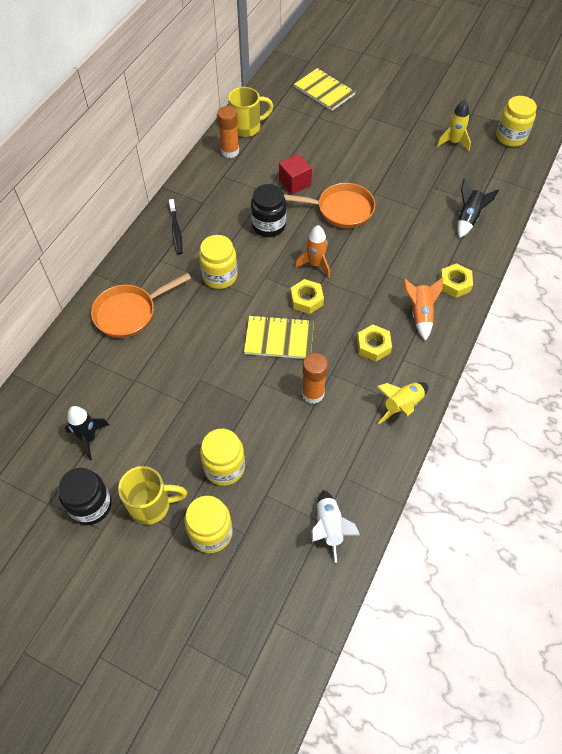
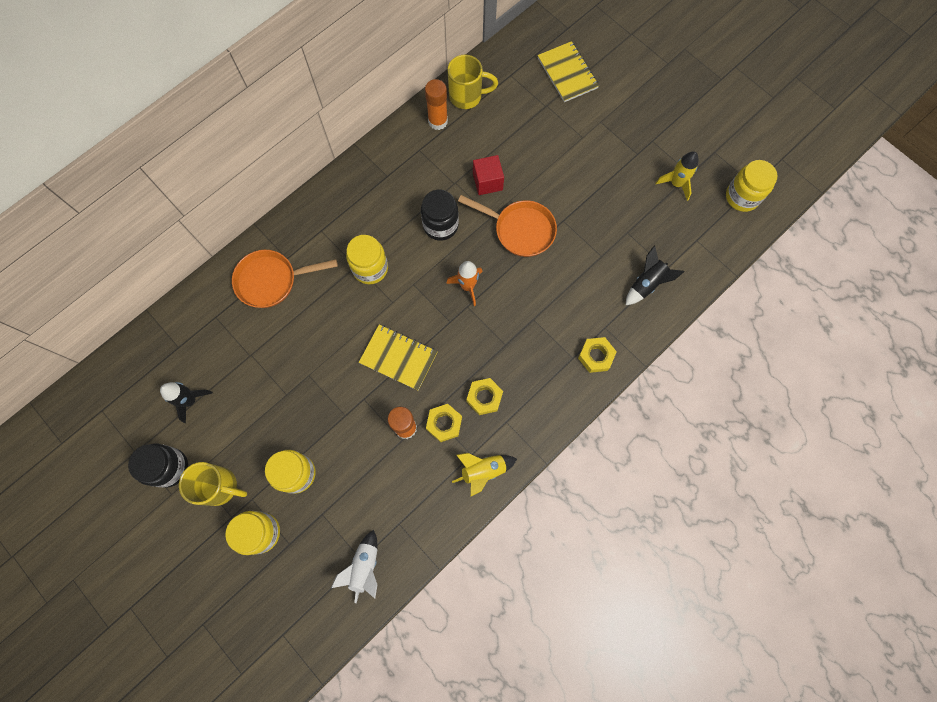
camera: 20 degrees right, 15 degrees up
(176, 230) = (348, 201): black toothbrush -> none
(306, 300) = (442, 324): yellow nut -> yellow nut (444, 424)
(420, 314) = (545, 378): orange rocket -> none

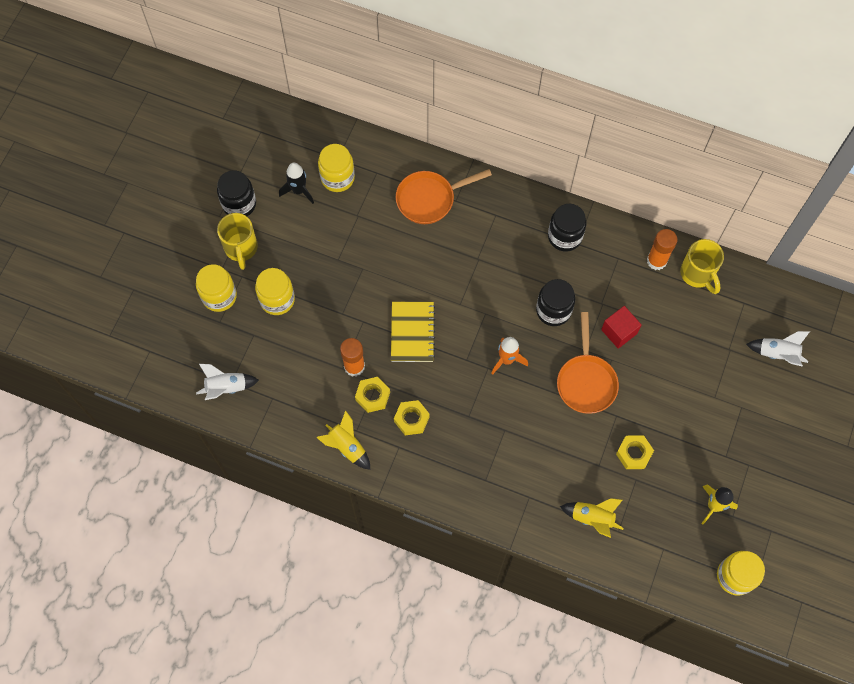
camera: 65 degrees right, 5 degrees down
(272, 281) = (429, 199): orange pan -> orange pan turned 75 degrees counterclockwise
(370, 268) = (481, 271): yellow jar -> yellow jar (337, 178)
(375, 183) = (564, 236): none -> black jar
(567, 73) = (777, 354): yellow notebook -> white rocket
(596, 356) = (497, 500): yellow nut -> yellow nut (633, 453)
(646, 284) = (592, 518): black rocket -> yellow rocket

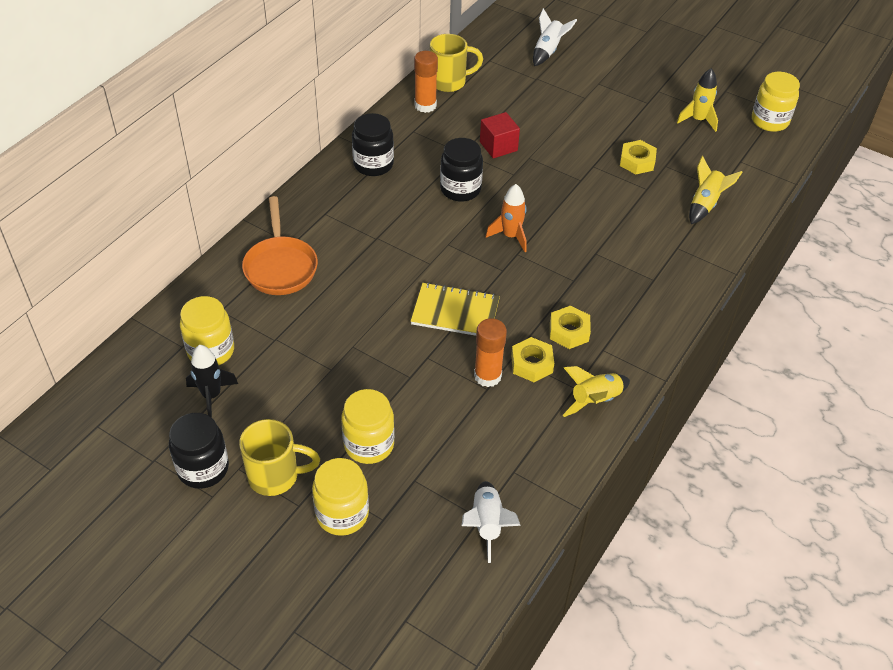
camera: 80 degrees left, 20 degrees down
(586, 381) = (549, 180): orange pan -> none

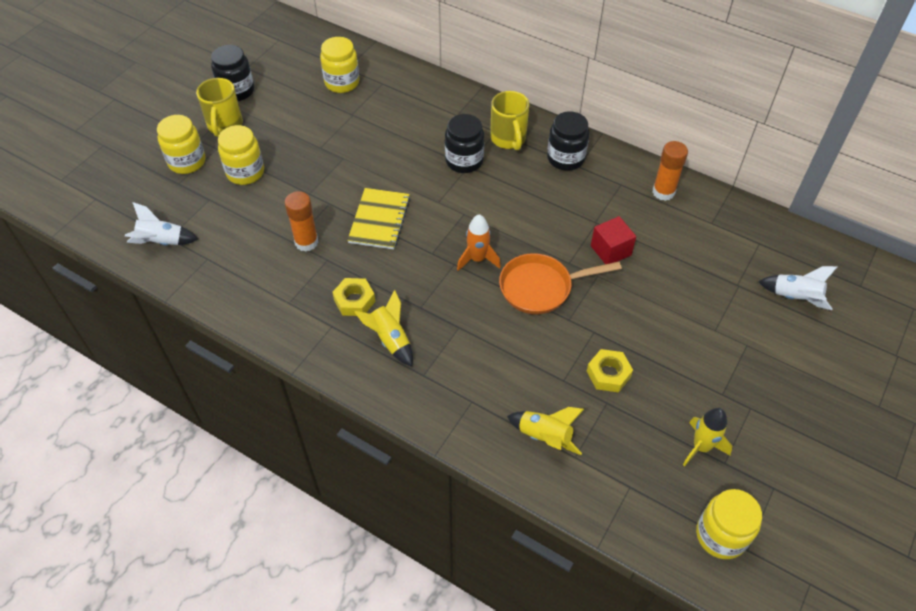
camera: 90 degrees right, 5 degrees up
(211, 396) = (299, 88): black rocket -> none
(280, 266) = (430, 110): orange pan -> orange pan (541, 287)
(449, 82) = (708, 210): yellow mug -> yellow mug (508, 139)
(460, 189) = (540, 221): black jar -> black jar (464, 161)
(532, 364) = (317, 272): yellow nut -> none
(595, 400) = (273, 316): yellow rocket -> yellow rocket (390, 339)

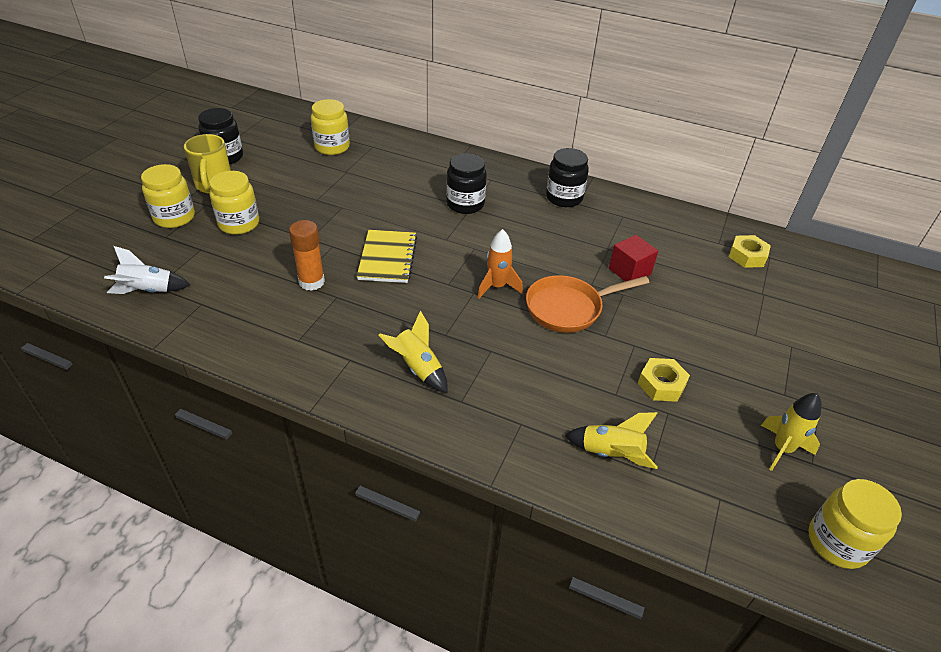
camera: 10 degrees left, 10 degrees down
(354, 300) = (372, 333): yellow nut -> yellow nut (747, 256)
(508, 139) = (505, 185): yellow mug -> none
(663, 192) = (665, 220): orange glue stick -> none
(795, 297) = (821, 301): white rocket -> none

